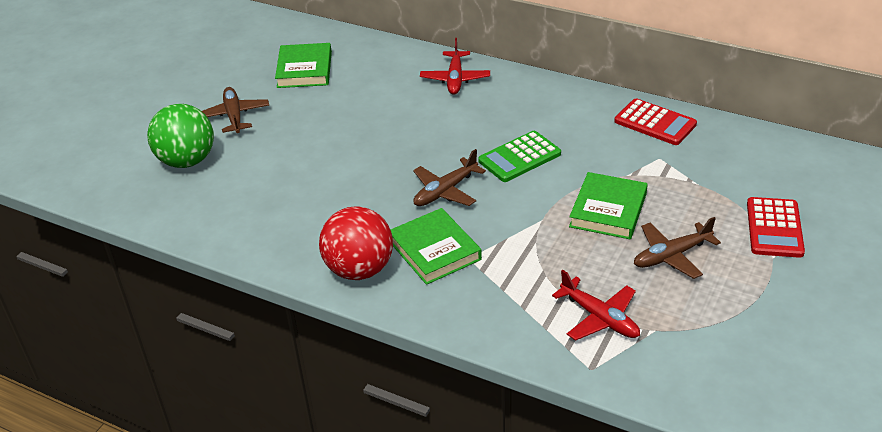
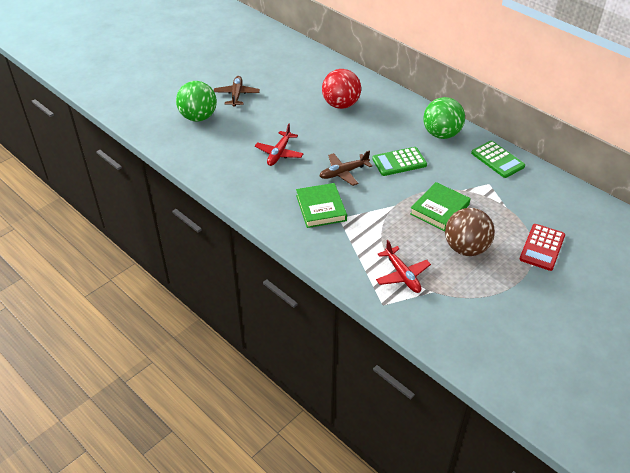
camera: 15 degrees right, 5 degrees up
(304, 70) = (290, 74): green book -> none
(359, 270) = (271, 209): red ball -> red ball (341, 105)
(455, 79) = (381, 101): red plane -> red plane (279, 153)
(561, 106) = (441, 134): none -> green ball
(655, 123) = (497, 160): red calculator -> green calculator
(671, 256) = (466, 248): brown plane -> brown ball

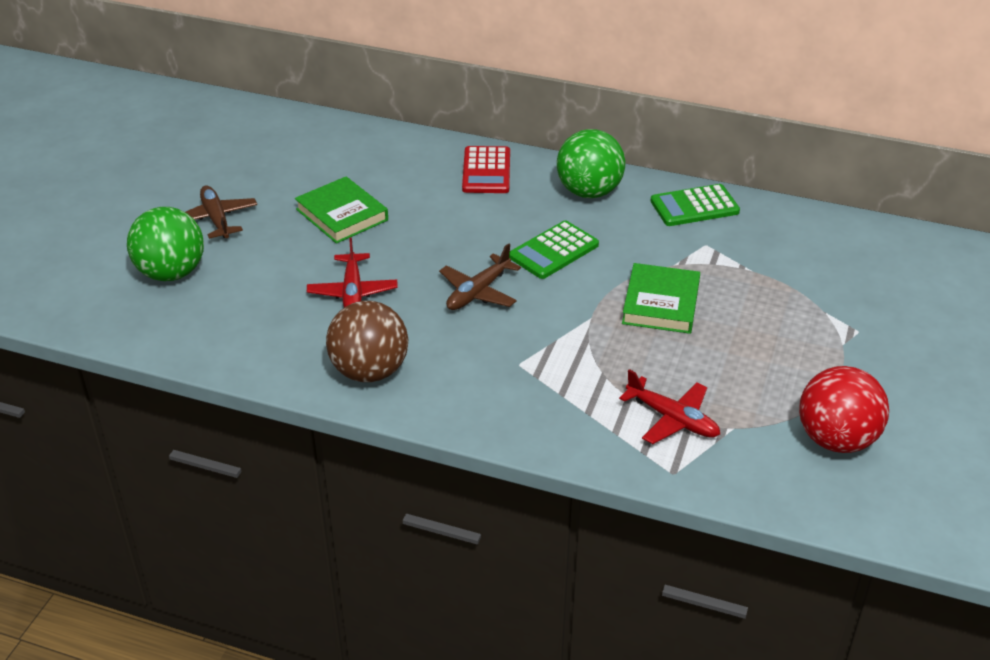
camera: 25 degrees left, 5 degrees down
(321, 208) = (478, 358): green book -> green book (342, 215)
(341, 105) = (404, 189): red ball -> red ball (836, 440)
(466, 248) = (737, 348): brown ball -> brown ball (369, 371)
(497, 160) = (694, 206): green calculator -> green calculator turned 135 degrees clockwise
(542, 247) = (839, 313): red calculator -> red calculator (486, 171)

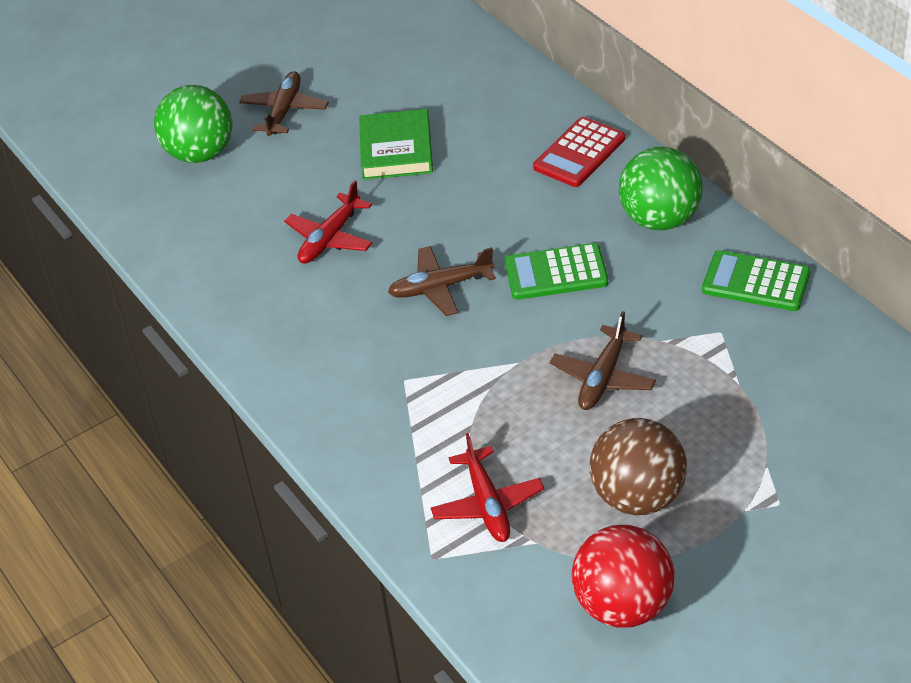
camera: 40 degrees right, 5 degrees up
(369, 371) = (271, 326): brown ball -> brown ball (638, 497)
(660, 303) = (603, 378): green book -> brown plane

